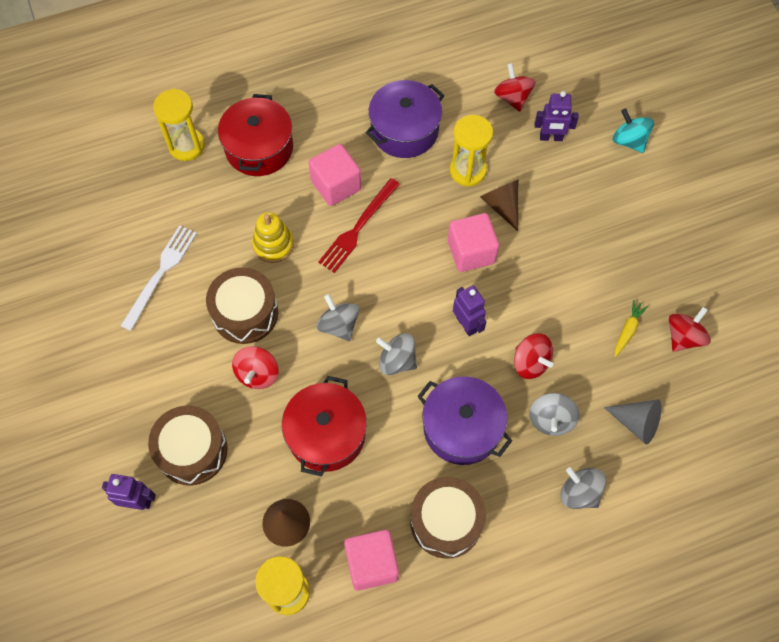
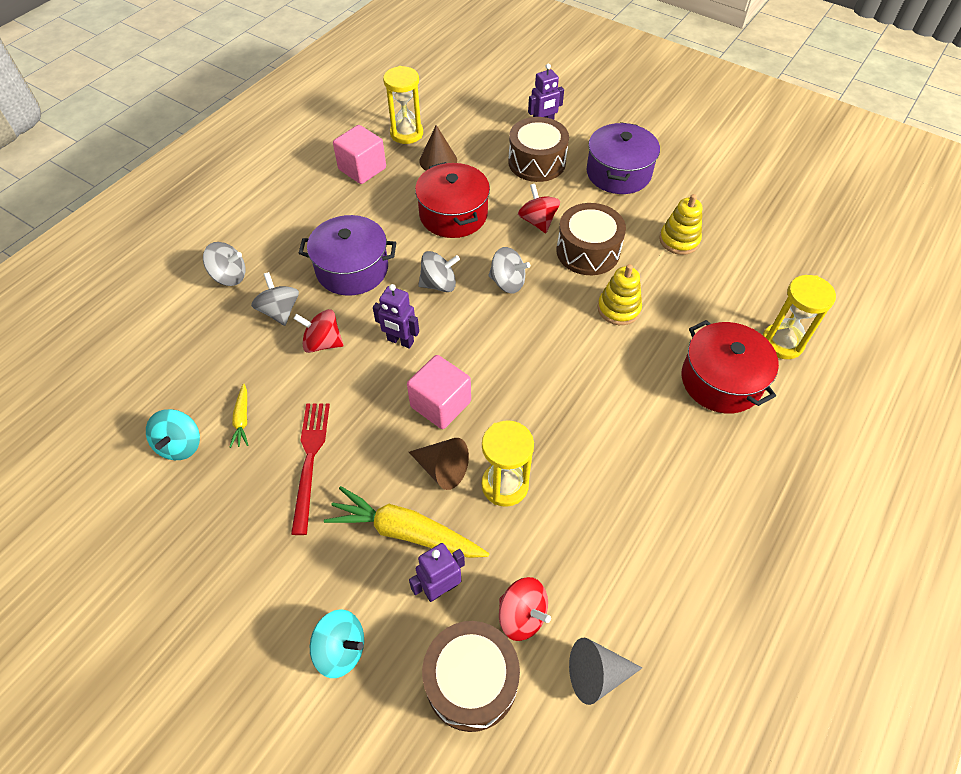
camera: 145 degrees right, 10 degrees down
(160, 274) = (679, 240): white fork -> yellow stacking toy
(336, 185) = (618, 389): pink cube -> none
(358, 227) = (562, 365): red fork -> red fork (310, 461)
(404, 130) = (606, 489): purple pot -> purple pot (618, 173)
(446, 521) = (325, 212): brown drum -> brown drum (471, 681)
(552, 181) = (406, 532): none -> yellow carrot
(636, 423) = (200, 348): grey cone -> grey cone (596, 674)
(683, 337) = (180, 445): red spinning top -> turquoise spinning top

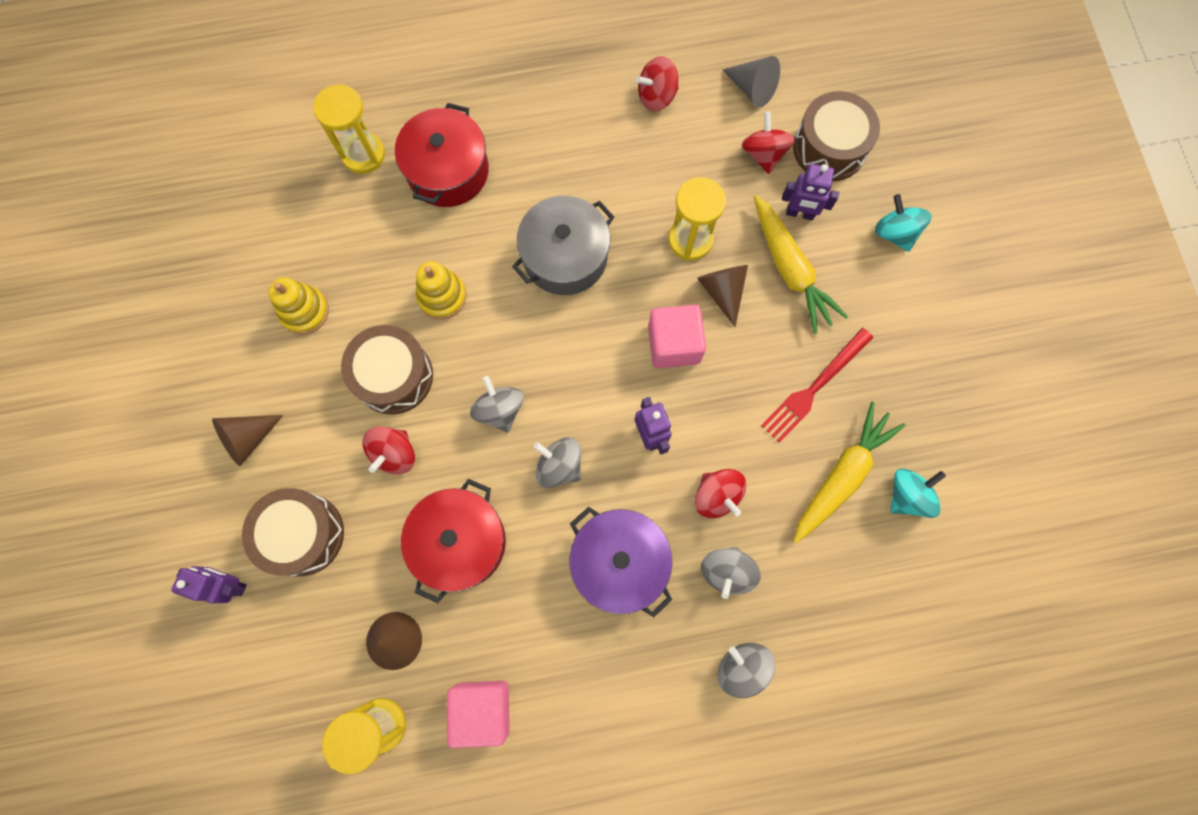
camera: 135 degrees left, 20 degrees up
(242, 419) = (842, 475): yellow carrot -> yellow carrot, size x2.06
(576, 395) = (565, 257): none -> grey pot
(618, 173) = (248, 439): purple pot -> brown cone
(662, 581) = (656, 96): none -> red spinning top

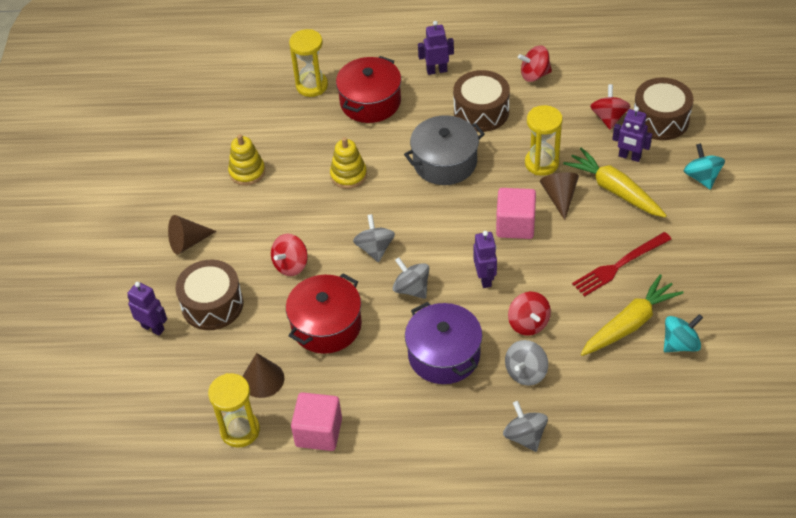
camera: 15 degrees right, 25 degrees down
(394, 376) = (302, 218): brown drum -> brown drum (481, 111)
(526, 106) = (436, 70): none -> purple robot
(752, 89) = (608, 78): grey cone -> none
(790, 269) = (614, 190): yellow carrot -> yellow carrot turned 150 degrees clockwise

